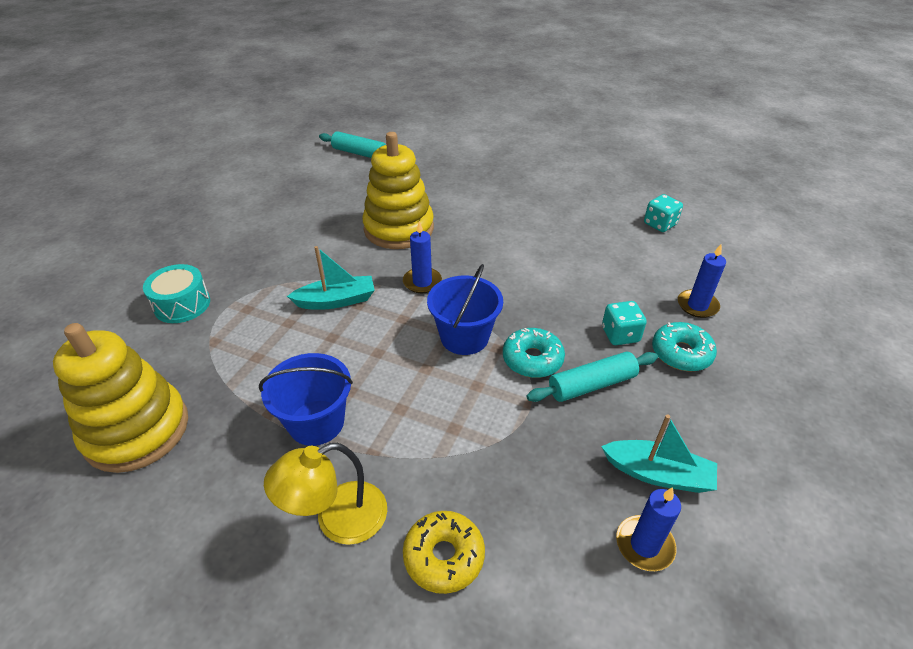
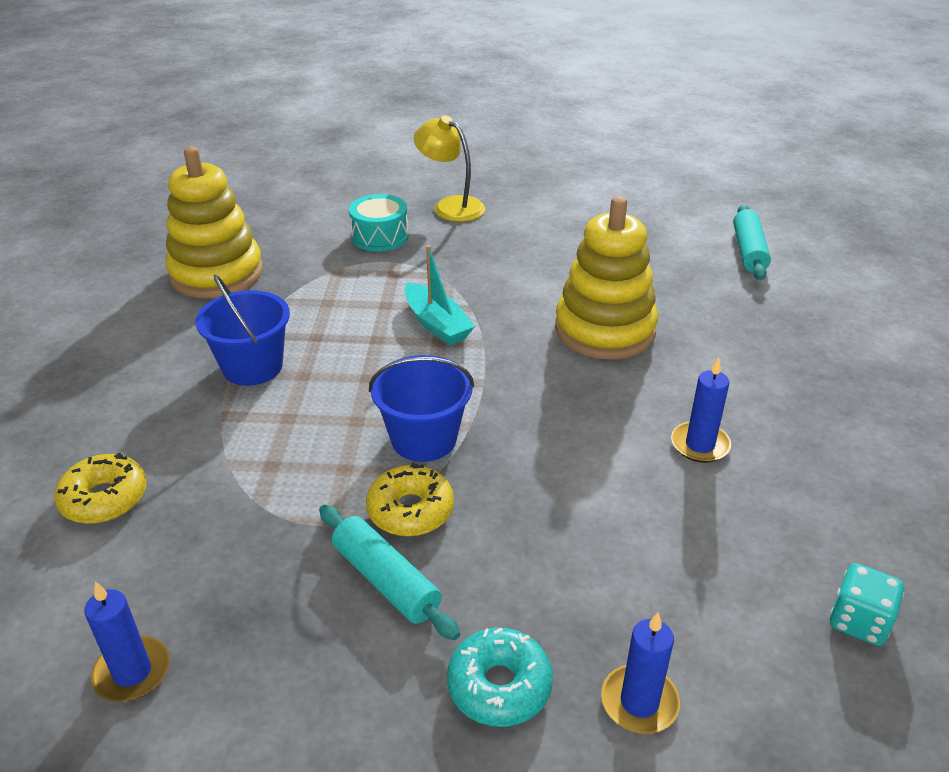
camera: 70 degrees right, 5 degrees down
(338, 519) = (139, 416): yellow lamp -> yellow lamp (451, 206)
(422, 282) = (508, 378): blue candle -> blue candle (700, 445)
(532, 359) = (410, 510): turquoise donut -> yellow donut
(620, 335) = (506, 599): turquoise dice -> none
(657, 474) = (244, 676): turquoise boat -> none

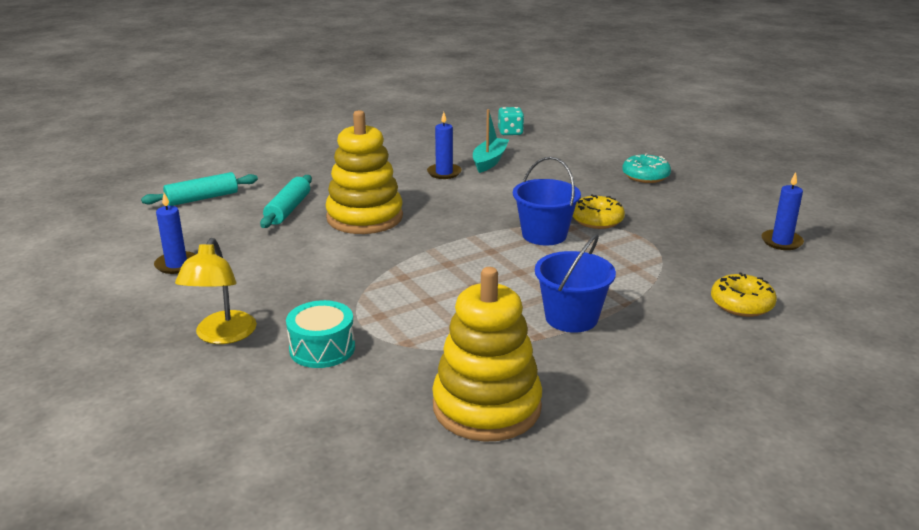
camera: 125 degrees left, 10 degrees down
(386, 580) = (643, 211): turquoise rolling pin -> turquoise rolling pin (288, 209)
(436, 324) = (428, 271): turquoise boat -> turquoise boat (489, 161)
(639, 702) = (608, 155): blue candle -> blue candle (176, 264)

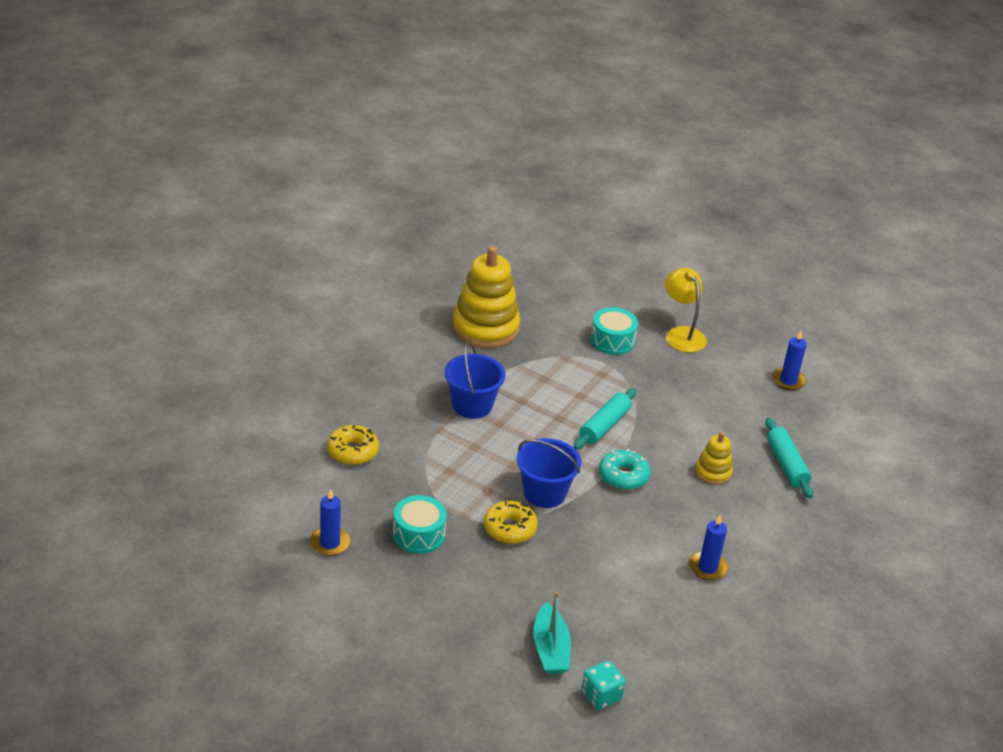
camera: 150 degrees right, 10 degrees up
(202, 198) = (874, 458): turquoise rolling pin -> turquoise rolling pin (604, 426)
(364, 217) = (713, 473): yellow stacking toy -> yellow stacking toy, size x0.50
(489, 161) = (680, 607): turquoise boat -> turquoise boat (550, 649)
(510, 132) = (708, 689): turquoise dice -> turquoise dice (601, 696)
(645, 176) = (496, 628): turquoise donut -> turquoise donut (623, 476)
(689, 232) = (418, 534): none -> turquoise drum

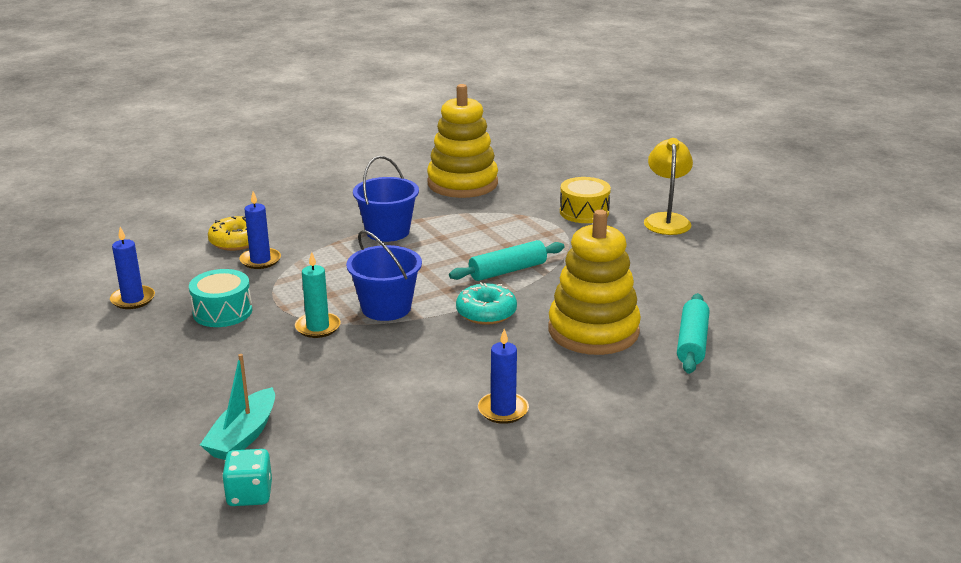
camera: 30 degrees right, 10 degrees down
(509, 528) = (318, 327): yellow donut -> turquoise candle
(612, 340) = (584, 212): turquoise drum -> yellow drum
(713, 473) = (593, 331): yellow stacking toy -> yellow stacking toy, size x2.01
(788, 381) = (760, 275): blue candle -> blue candle (260, 260)

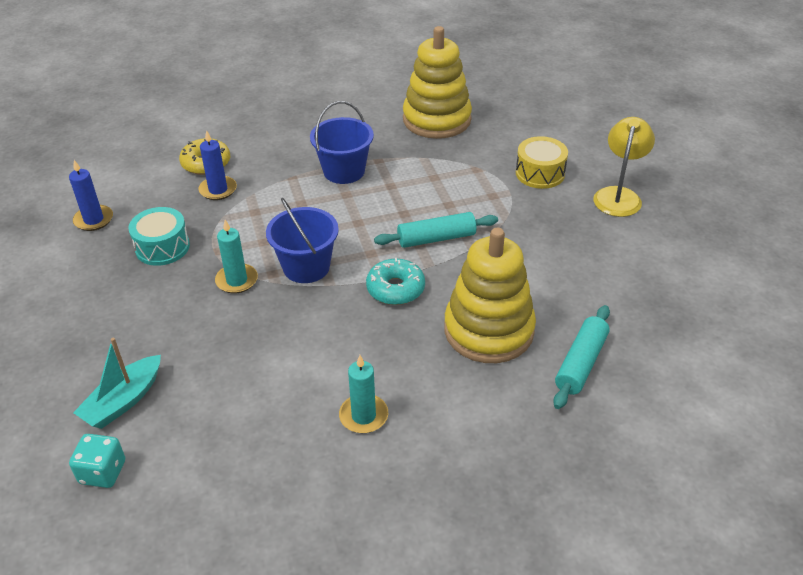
camera: 15 degrees right, 15 degrees up
(503, 410) = (363, 416): blue candle -> turquoise candle

